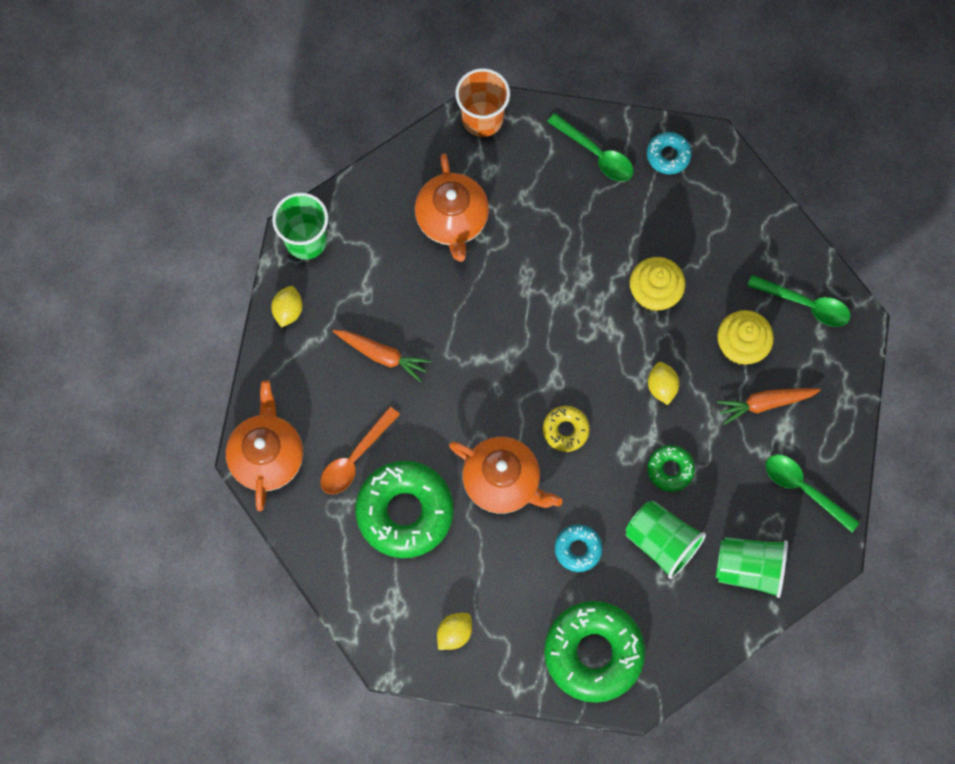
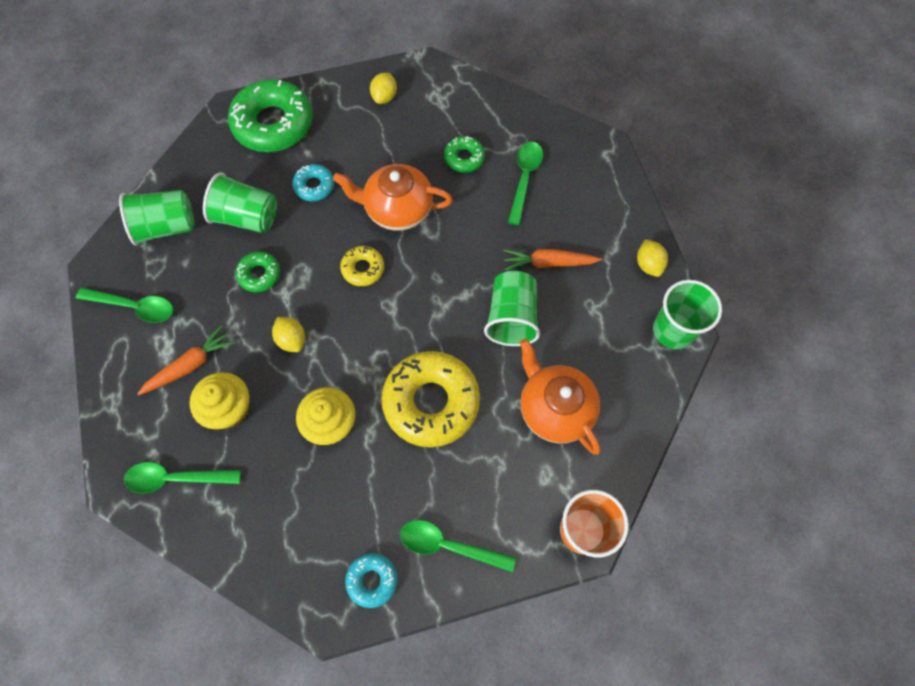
camera: 155 degrees right, 5 degrees down
(267, 456) = (592, 153): orange teapot -> none
(354, 458) = (524, 178): orange spoon -> green spoon
(405, 512) = (464, 158): green donut -> green donut, size x0.49
(446, 317) = (511, 317): none -> green cup
(558, 273) = (431, 402): none -> yellow donut

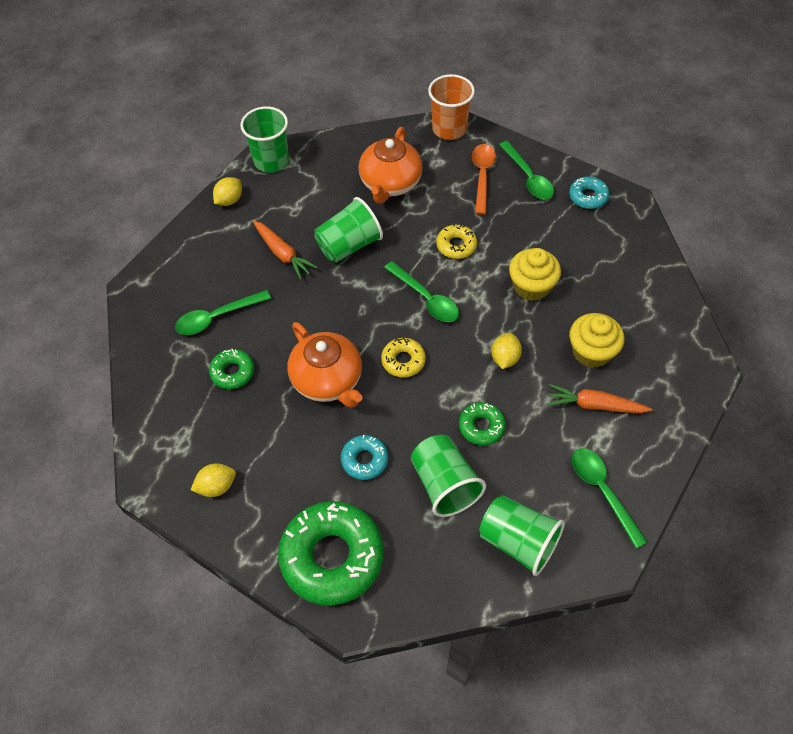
camera: 130 degrees left, 10 degrees down
(175, 478) = (665, 341): green spoon -> green spoon (426, 299)
(431, 402) = (456, 245): yellow donut -> yellow donut, size x0.49
(490, 502) = (482, 176): none -> orange spoon

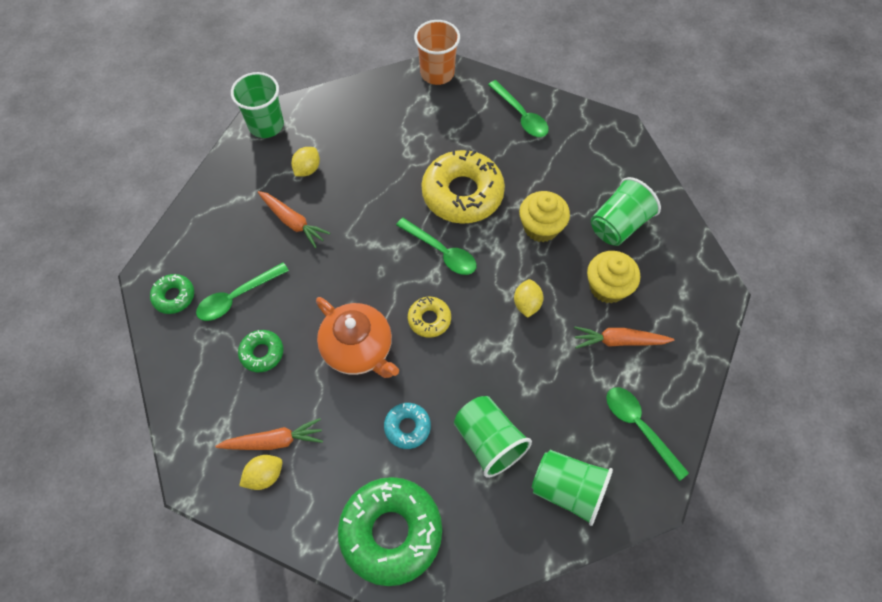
camera: 10 degrees left, 5 degrees up
(229, 200) = (230, 171): yellow lemon -> yellow lemon (307, 169)
(231, 455) = (274, 441): none -> orange carrot
(349, 245) = (357, 205): green cup -> green cup (618, 225)
(390, 184) = (388, 136): orange teapot -> none
(456, 245) = (462, 193): yellow donut -> yellow donut, size x2.06
(481, 426) = (515, 377): green donut -> green donut (174, 296)
(482, 176) = (476, 118): orange spoon -> none
(588, 197) = (580, 129): turquoise donut -> none

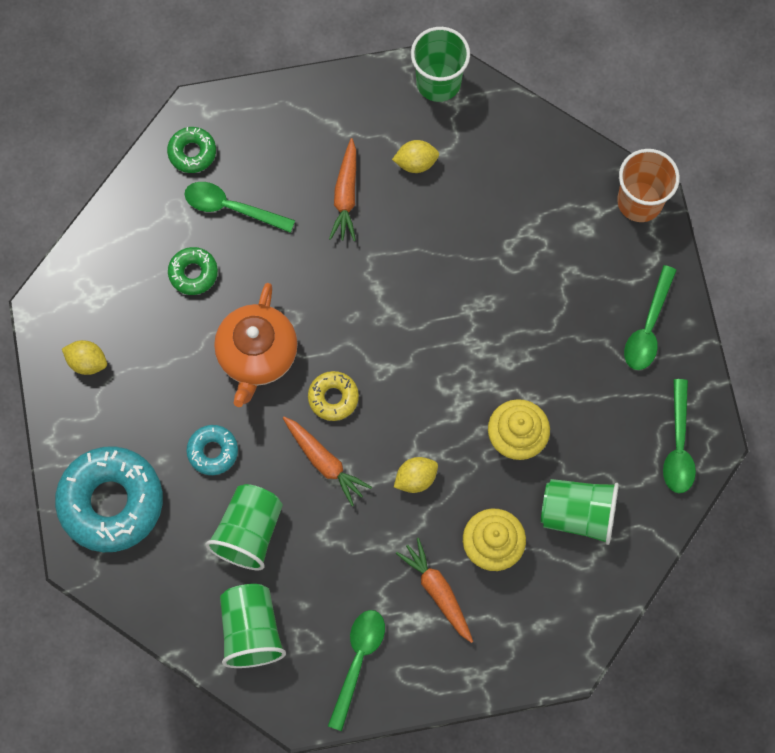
camera: 55 degrees right, 10 degrees up
(274, 441) = (122, 346): orange carrot -> orange carrot (324, 462)
(391, 532) = (111, 502): green donut -> turquoise donut
(442, 252) = (415, 360): green spoon -> green spoon (678, 446)
(462, 193) = (500, 333): yellow donut -> none

